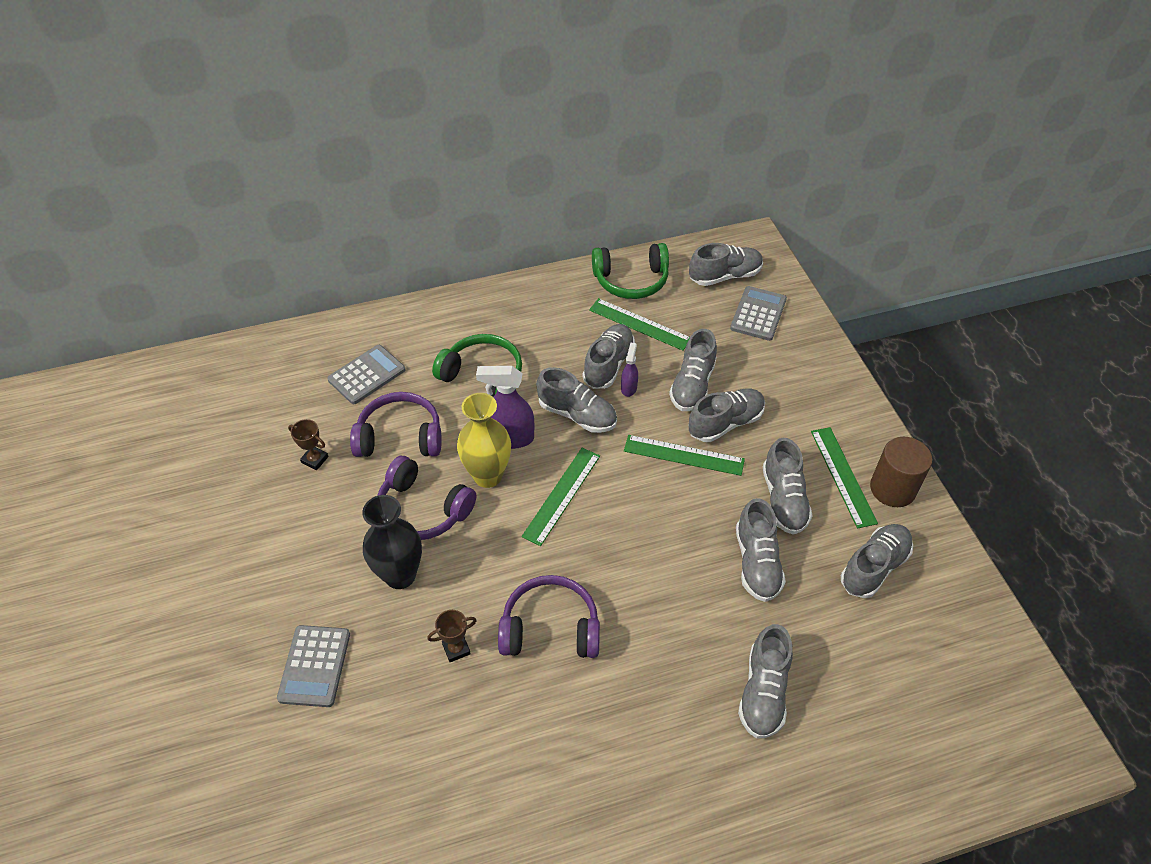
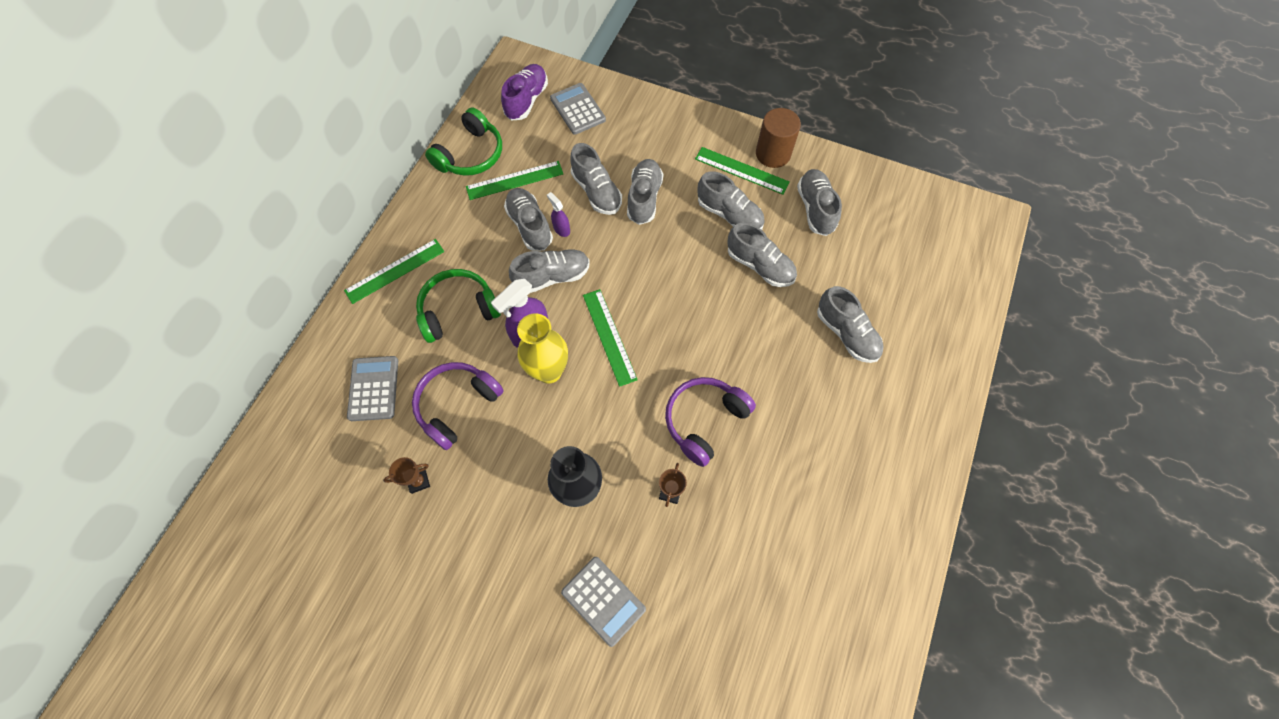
camera: 50 degrees left, 15 degrees up
(423, 510) = (537, 435): purple headphones -> none
(684, 455) = (646, 241): green ruler -> green ruler (395, 271)
(725, 276) = (527, 100): grey shoe -> purple shoe

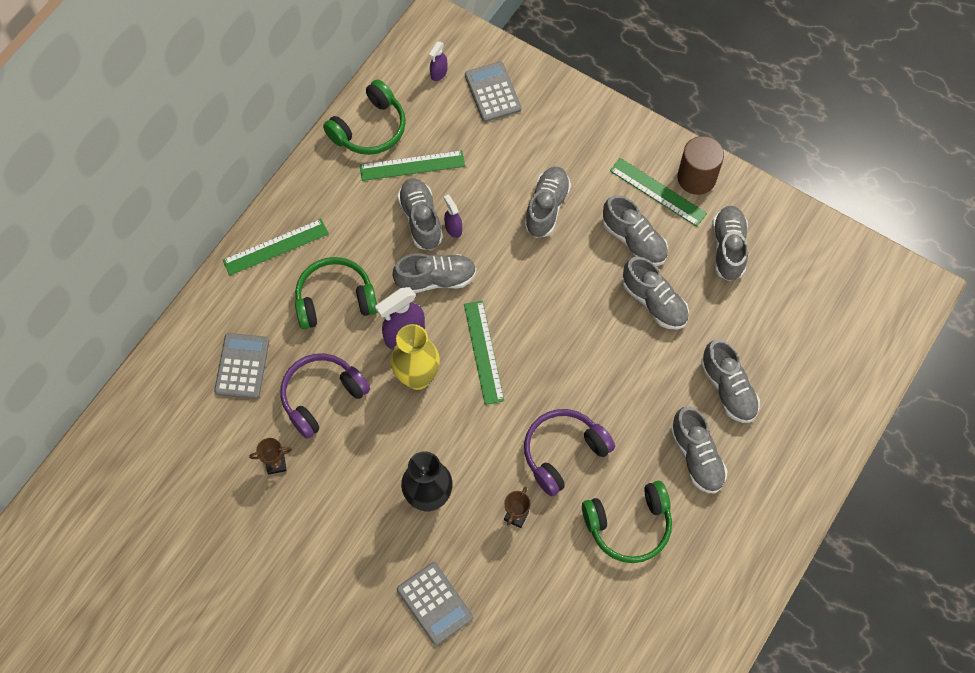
camera: 10 degrees right, 0 degrees up
(527, 100) = (438, 73): purple shoe -> purple spray bottle
(596, 192) = (497, 192): grey shoe -> grey shoe (696, 456)
(783, 482) = (629, 525): none -> green headphones

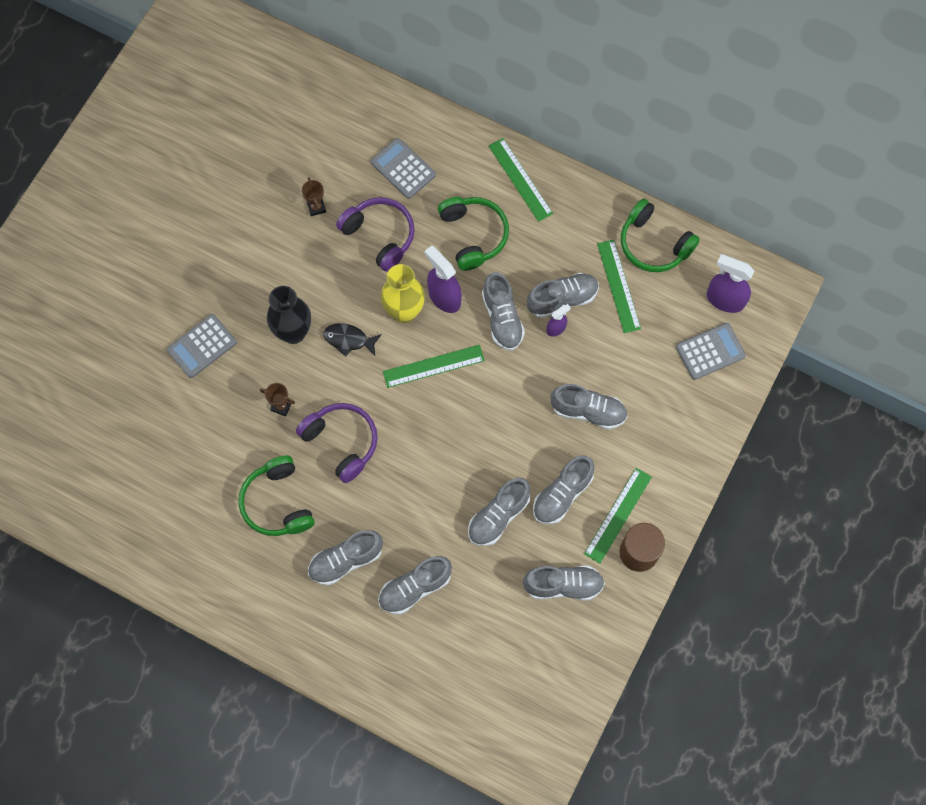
camera: 85 degrees right, 5 degrees up
(242, 366) = (403, 168): grey calculator -> grey calculator turned 135 degrees counterclockwise
(438, 73) = (724, 299): purple spray bottle -> purple spray bottle, size x1.85
(444, 438) = (349, 339): none -> black fish

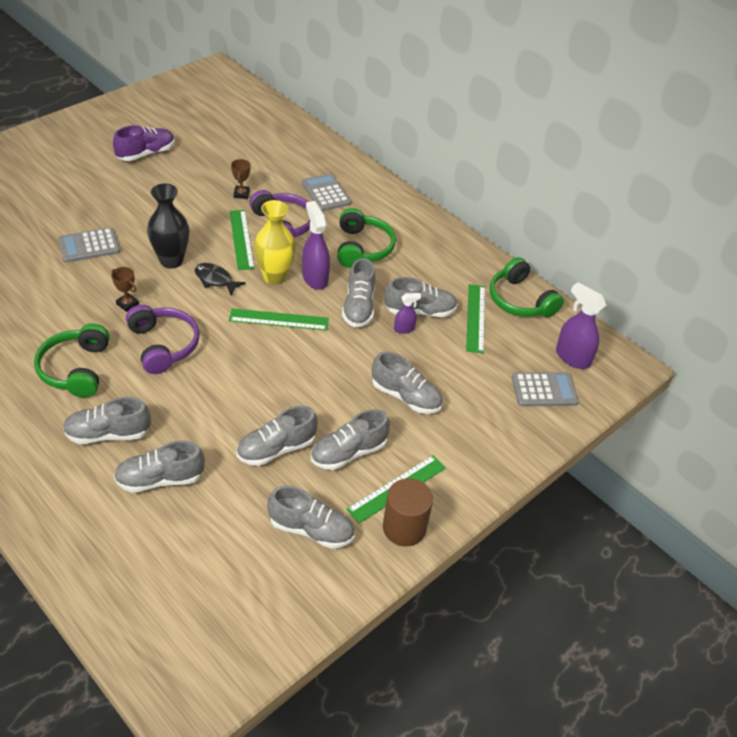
camera: 15 degrees right, 25 degrees down
(185, 187) = (146, 153): none -> purple shoe
(520, 179) = (420, 227): green ruler -> green ruler (241, 239)

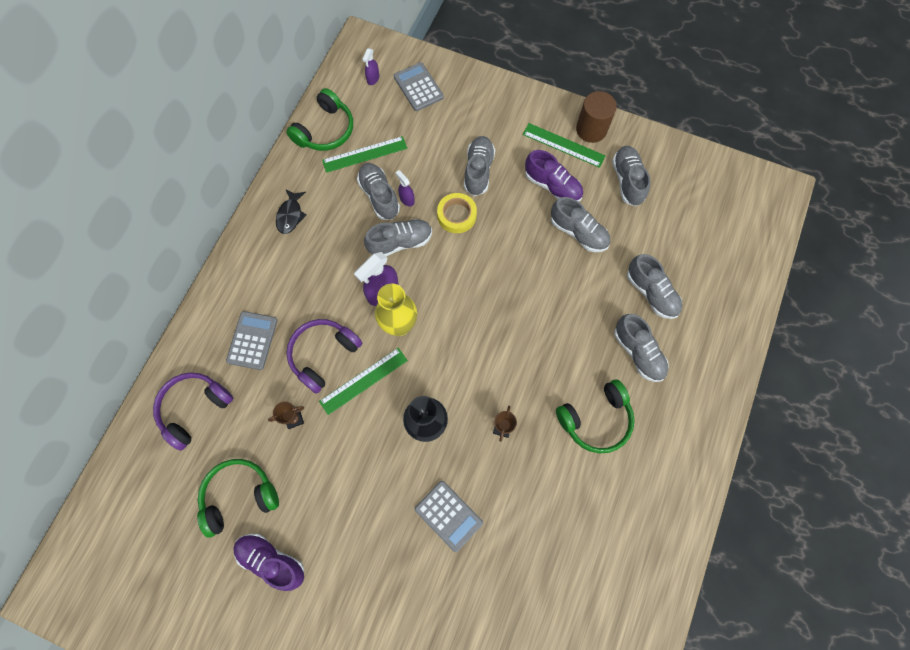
camera: 110 degrees left, 25 degrees up
(163, 345) = (530, 368): purple headphones -> purple headphones (194, 409)
(215, 280) = (430, 372): black fish -> black fish (290, 215)
(279, 320) = (450, 295): green ruler -> none
(326, 193) = (252, 340): grey calculator -> grey calculator turned 150 degrees clockwise
(348, 452) = (552, 186): grey shoe -> purple shoe
(362, 248) = (320, 272): green headphones -> green headphones (239, 496)
(362, 358) = (456, 215): none -> yellow tape
(572, 357) = (373, 79): purple spray bottle -> purple spray bottle, size x0.54

